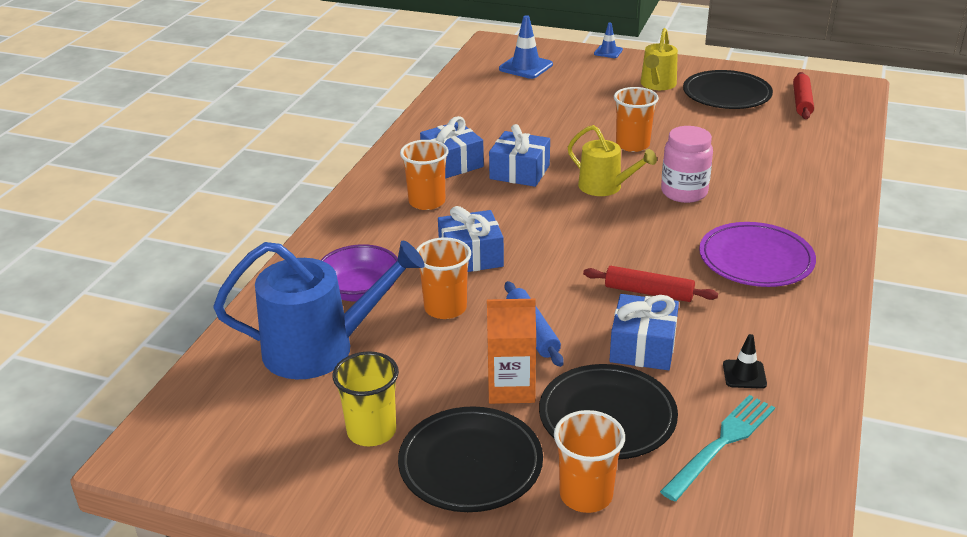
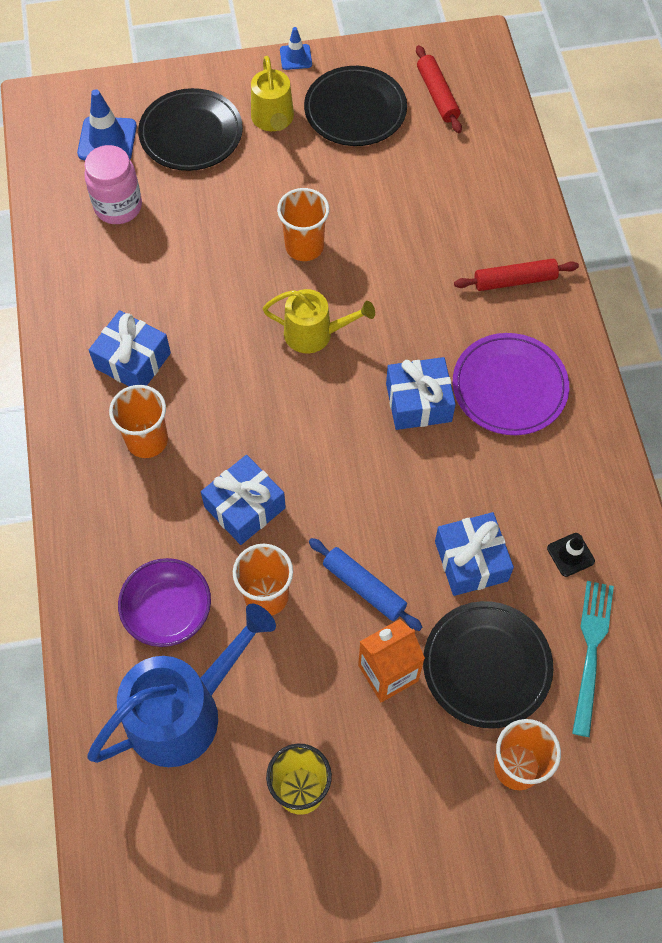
camera: 30 degrees left, 30 degrees up
(470, 464) = (407, 782): black plate -> black plate (191, 133)
(519, 172) = (214, 345): blue gift -> blue gift (418, 402)
(608, 52) = (185, 71): blue traffic cone -> blue traffic cone (295, 57)
(648, 292) = (438, 481): red rolling pin -> red rolling pin (515, 280)
(684, 192) = (395, 309): pink jar -> pink jar (118, 207)

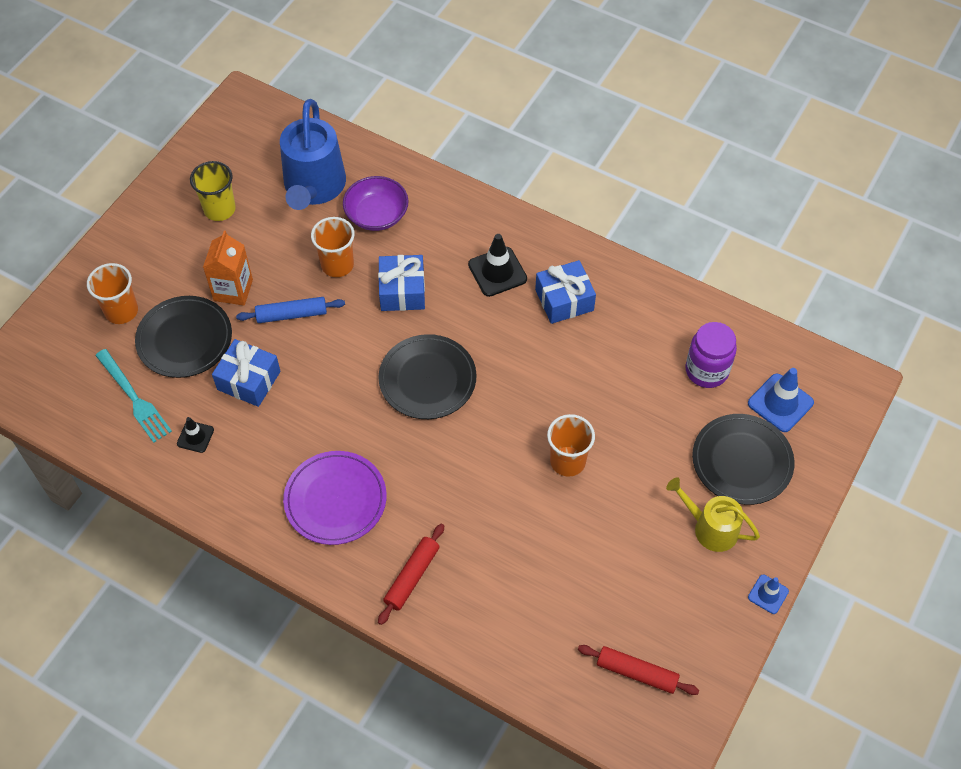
camera: 130 degrees right, 5 degrees down
(118, 207) = (706, 370): pink jar -> purple jar
(147, 440) = (497, 272): orange cup -> black traffic cone
(314, 333) = (489, 415): yellow watering can -> none
(355, 110) = (672, 595): black plate -> black plate (427, 379)
(418, 402) = (378, 436): blue gift -> none

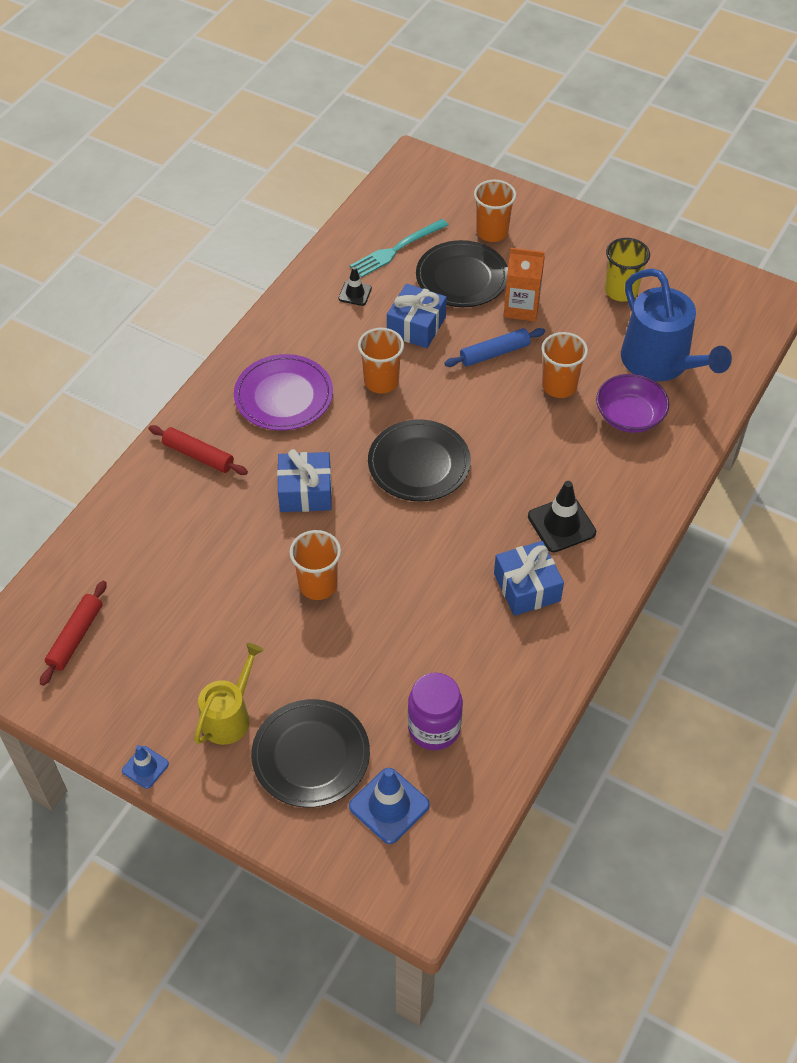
camera: 90 degrees right, 5 degrees down
(291, 314) = (494, 353): blue rolling pin -> blue rolling pin turned 75 degrees clockwise
(314, 187) = (660, 362): blue watering can -> blue watering can turned 120 degrees counterclockwise
(321, 411) = (381, 381): none -> orange cup
(402, 291) = (529, 440): blue gift -> blue gift (305, 492)

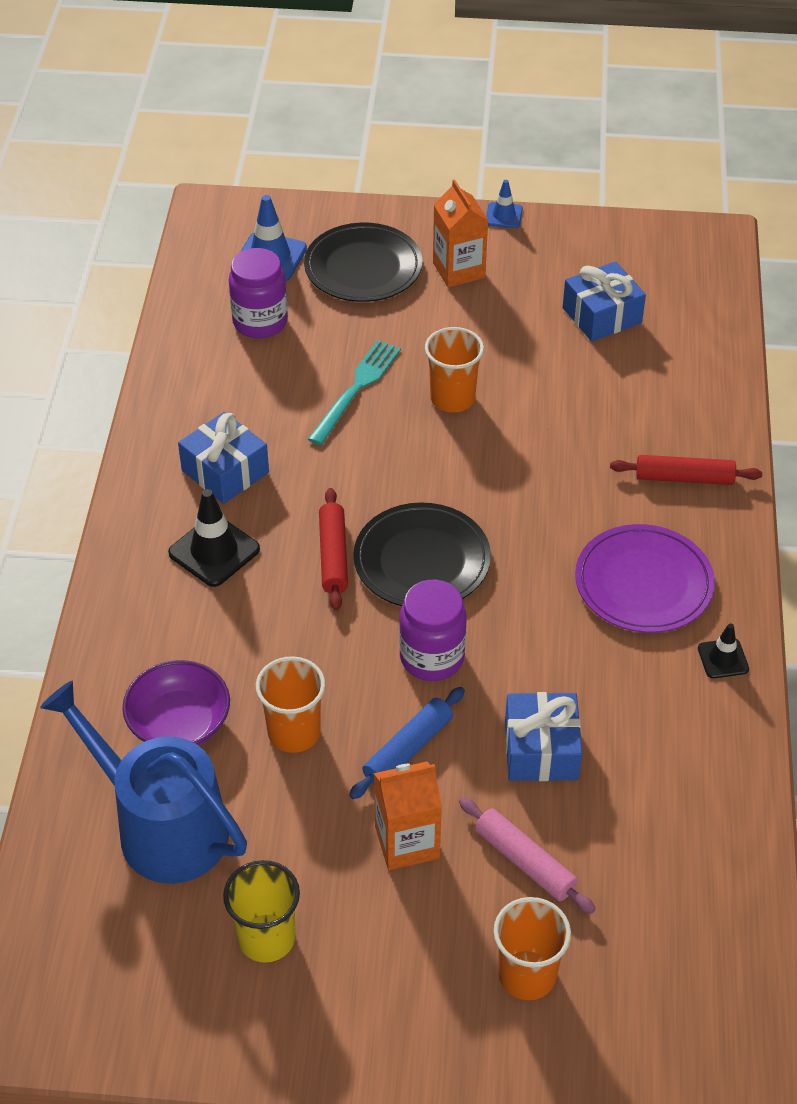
camera: 155 degrees right, 5 degrees down
(76, 637) = (652, 279): red rolling pin -> red rolling pin (333, 556)
(229, 716) = (458, 270): yellow watering can -> orange carton
(305, 492) = (533, 483): blue gift -> blue gift (602, 315)
(355, 293) = (661, 769): black traffic cone -> black traffic cone (723, 659)
(381, 381) = (535, 648): orange cup -> none
(396, 249) = (655, 875): turquoise fork -> turquoise fork (356, 389)
(449, 399) = (432, 657): none -> purple jar
(462, 278) = (524, 861): black plate -> pink rolling pin

